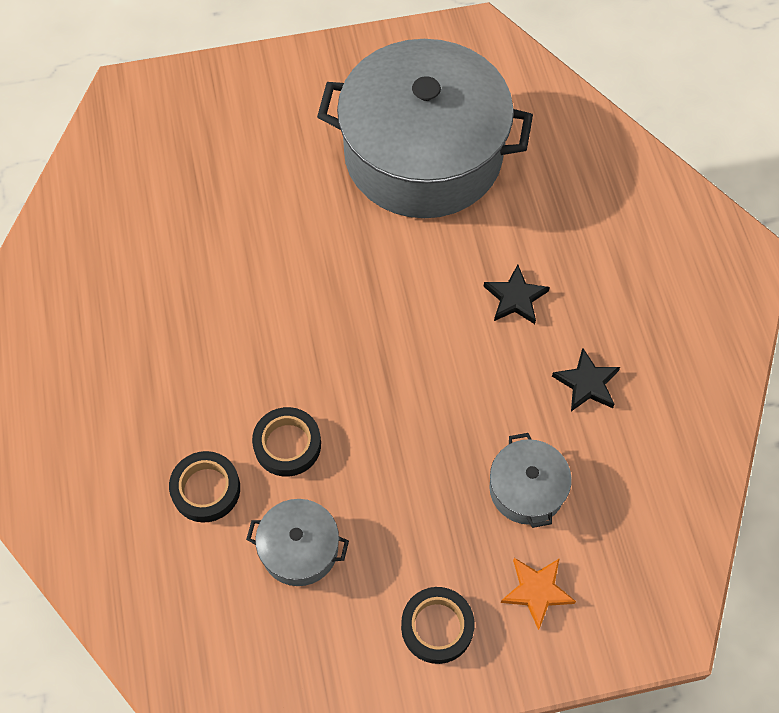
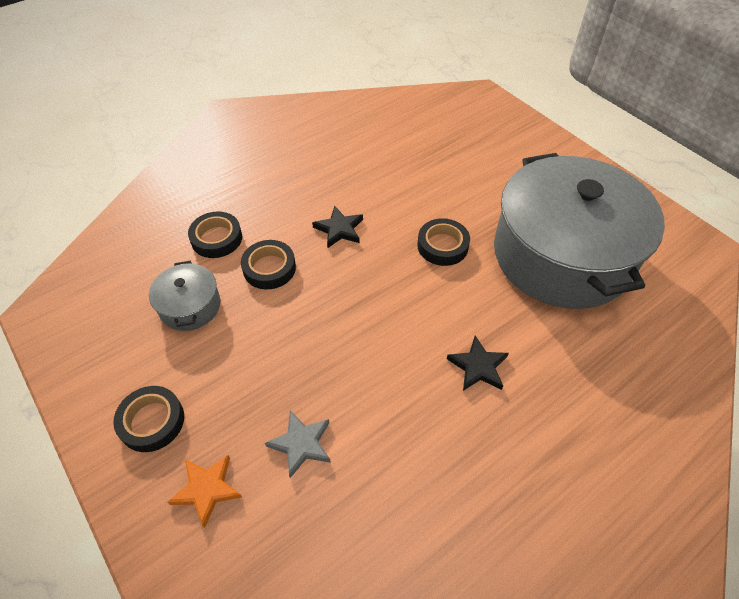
camera: 65 degrees right, 10 degrees down
(351, 255) = (442, 246): none -> black tape
(526, 489) = (301, 444): grey pot -> grey star
(587, 383) = (429, 456): black star -> black star (339, 229)

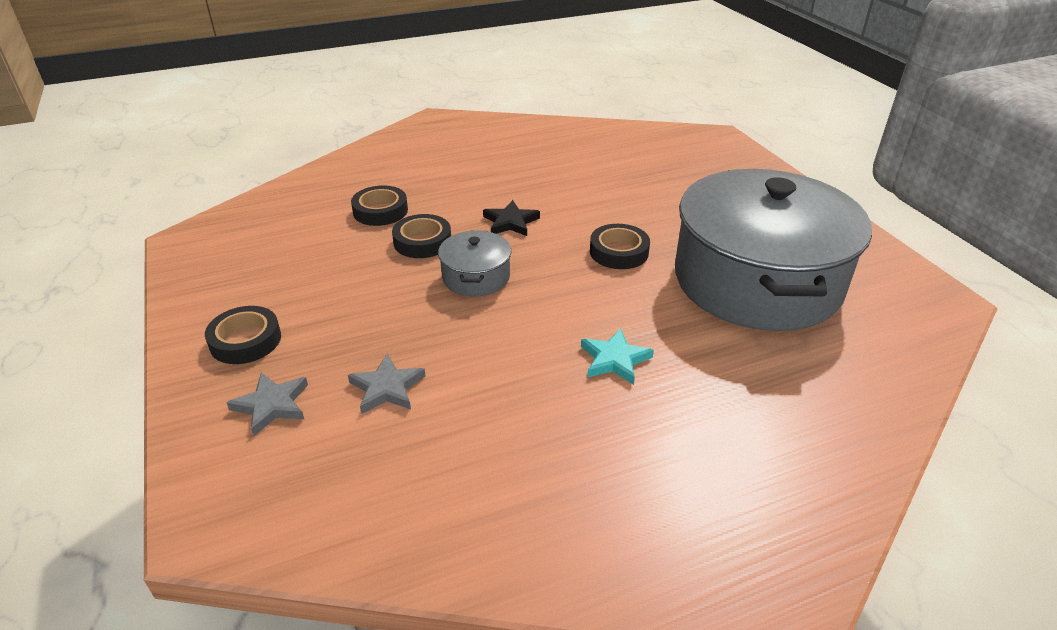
camera: 15 degrees right, 15 degrees down
(190, 306) = (328, 258): grey pot -> grey pot (476, 277)
(207, 489) = (272, 405): orange star -> grey star
(478, 366) = (614, 360): black star -> turquoise star

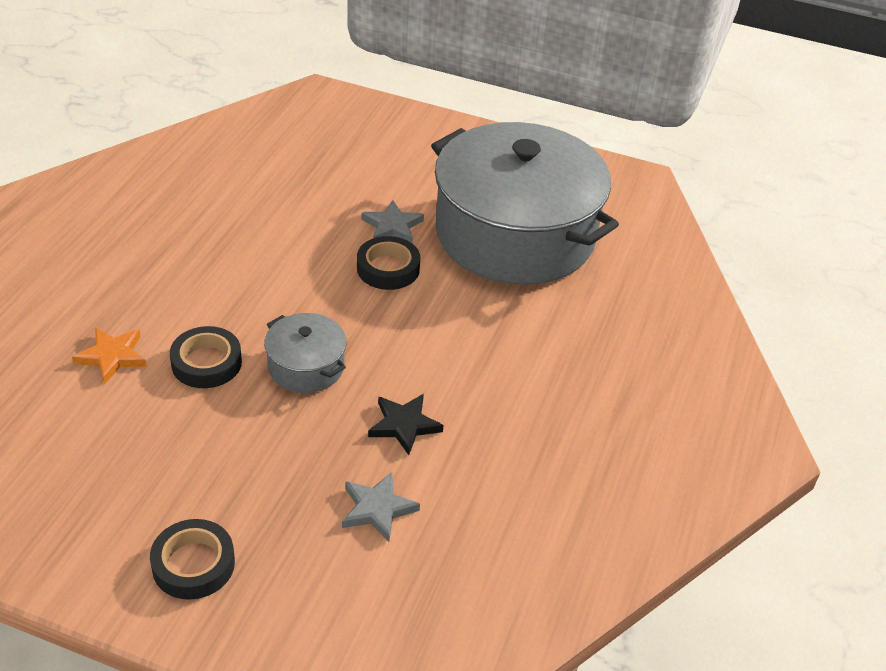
camera: 50 degrees left, 5 degrees up
(272, 405) = (309, 592): grey star -> grey star (392, 226)
(380, 211) = (112, 356): black tape -> orange star
(510, 222) = (259, 293): black star -> black star (404, 425)
(614, 360) = (503, 367): turquoise star -> none

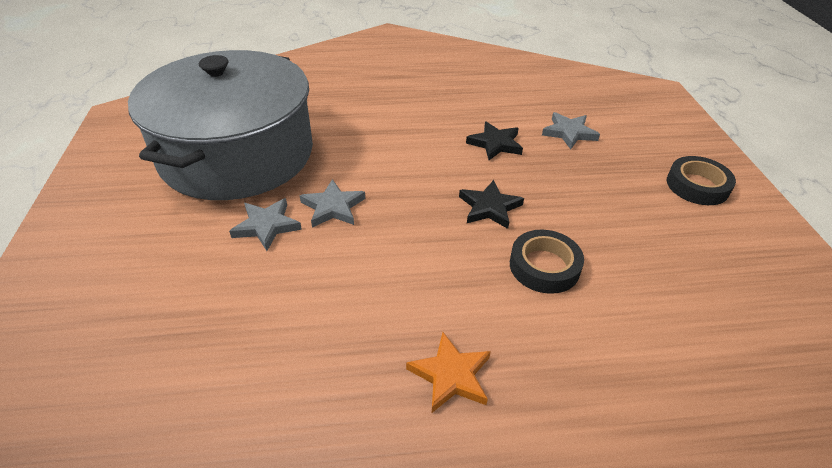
camera: 115 degrees left, 0 degrees up
(112, 356) = (606, 338): orange star -> orange star (451, 375)
(306, 366) = (489, 207): grey pot -> black star
(388, 268) = (333, 207): black tape -> grey star

